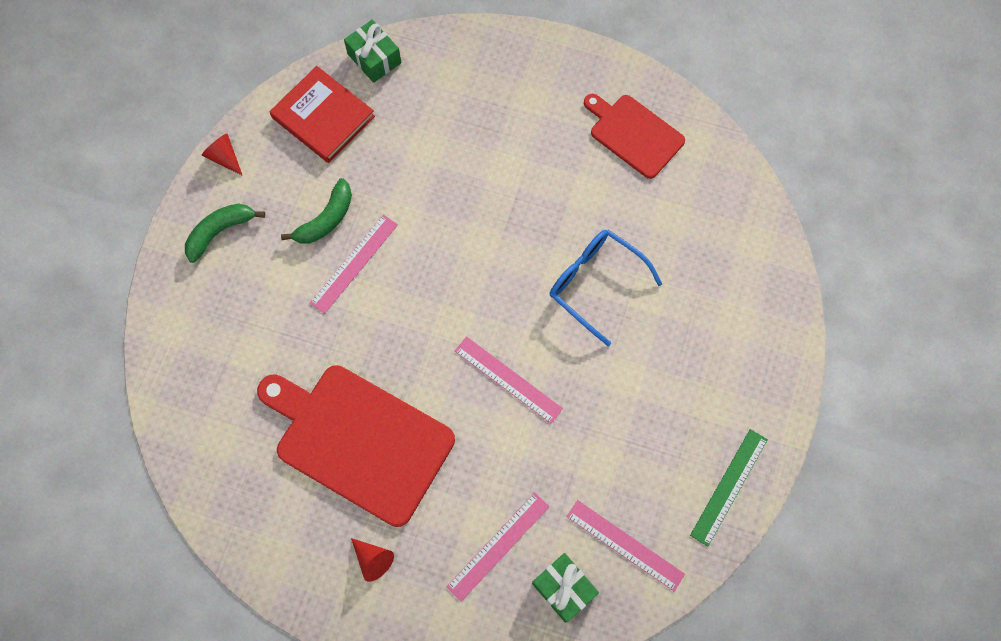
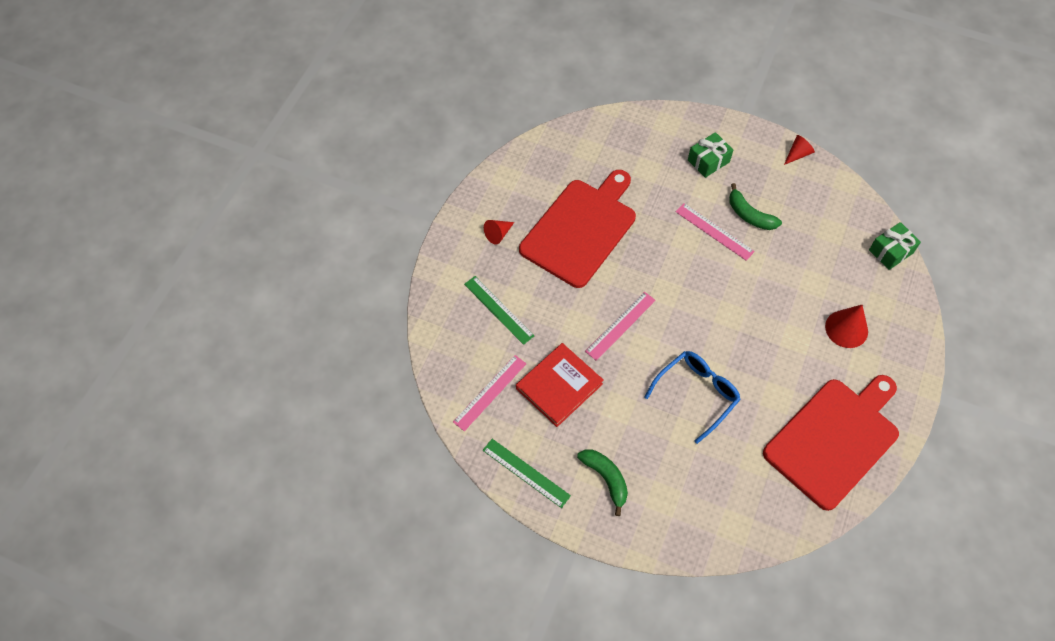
camera: 95 degrees right, 10 degrees down
(220, 232) = (738, 151): green banana -> green banana (606, 478)
(323, 117) = (835, 216): red book -> red book (559, 386)
(488, 113) = (846, 329): none -> red cone
(498, 546) = (498, 310): pink ruler -> green ruler
(563, 588) = (464, 348): green gift -> green gift (708, 161)
(634, 134) = (834, 439): red cutting board -> red cutting board, size x1.71

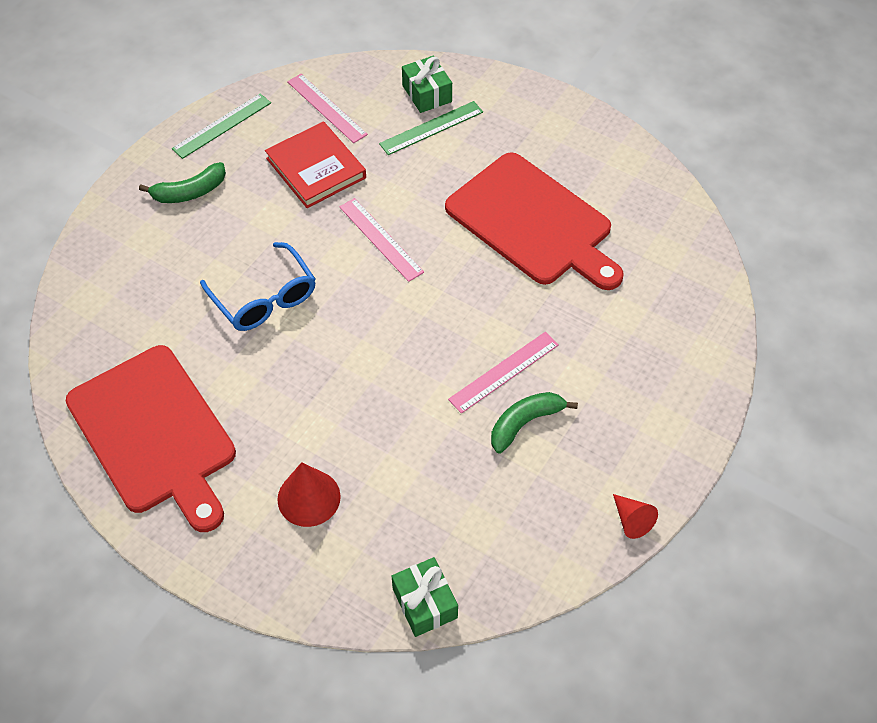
camera: 100 degrees right, 5 degrees down
(498, 234) = (539, 140): red cone -> none
(708, 161) = (631, 393): green gift -> green gift (427, 94)

